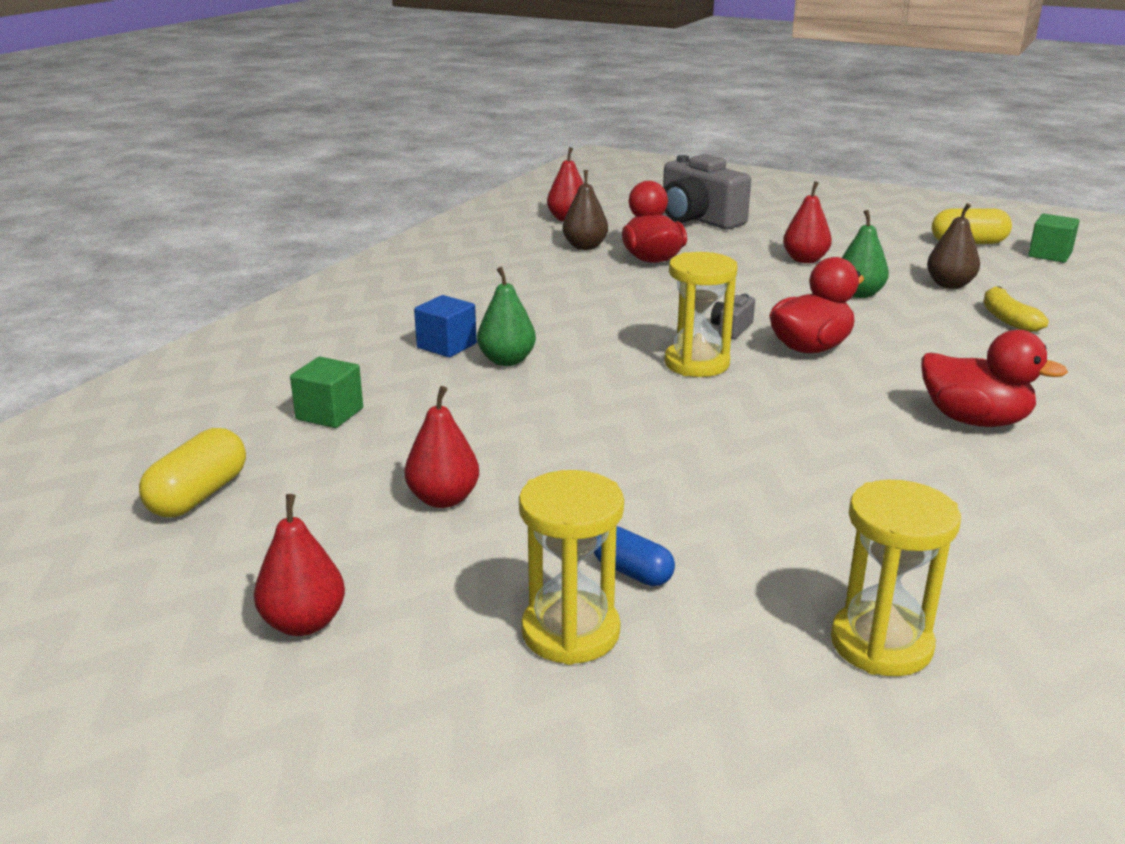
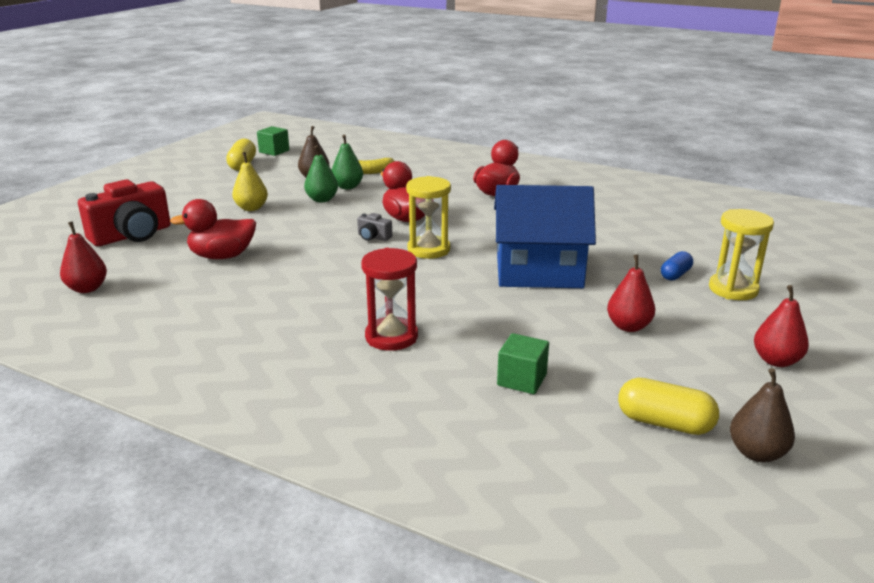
camera: 90 degrees left, 0 degrees up
(446, 346) = (391, 337): blue cube -> red hourglass
(507, 360) = (422, 311): green pear -> green pear (347, 187)
(585, 247) = (175, 281): brown pear -> brown pear (756, 453)
(630, 441) = (539, 272): none -> blue house
(698, 219) = (132, 235): grey camera -> red camera
(805, 260) = (251, 208): red pear -> yellow pear
(881, 644) = (698, 230): yellow hourglass -> none

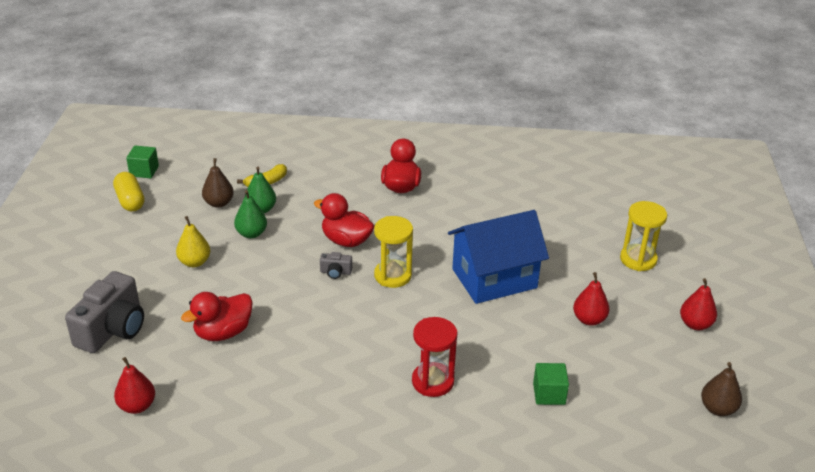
camera: 25 degrees left, 10 degrees up
(132, 235) = (112, 329): red camera -> grey camera
(664, 423) = (656, 402): yellow capsule -> none
(675, 275) = (592, 254): blue capsule -> none

